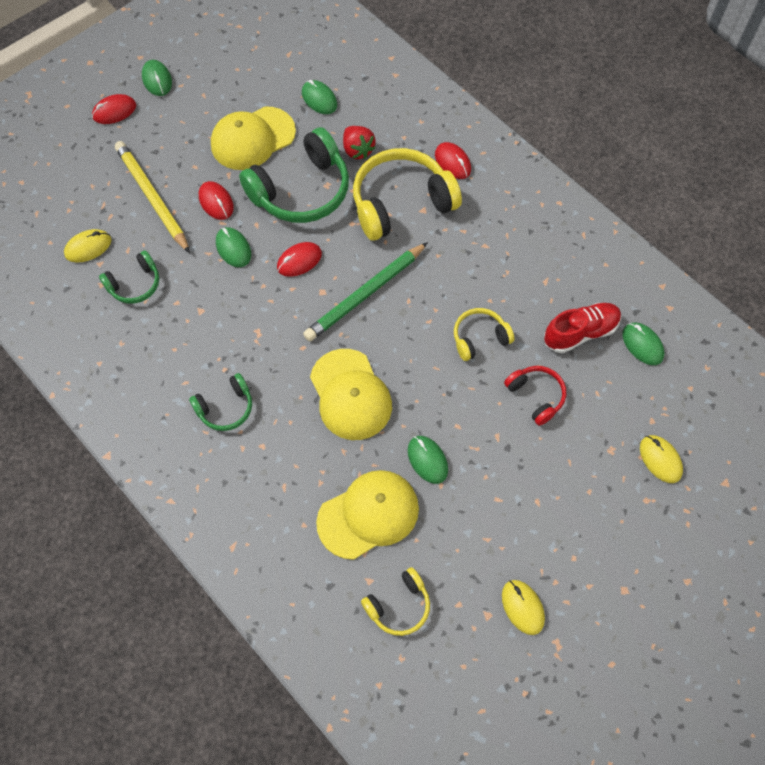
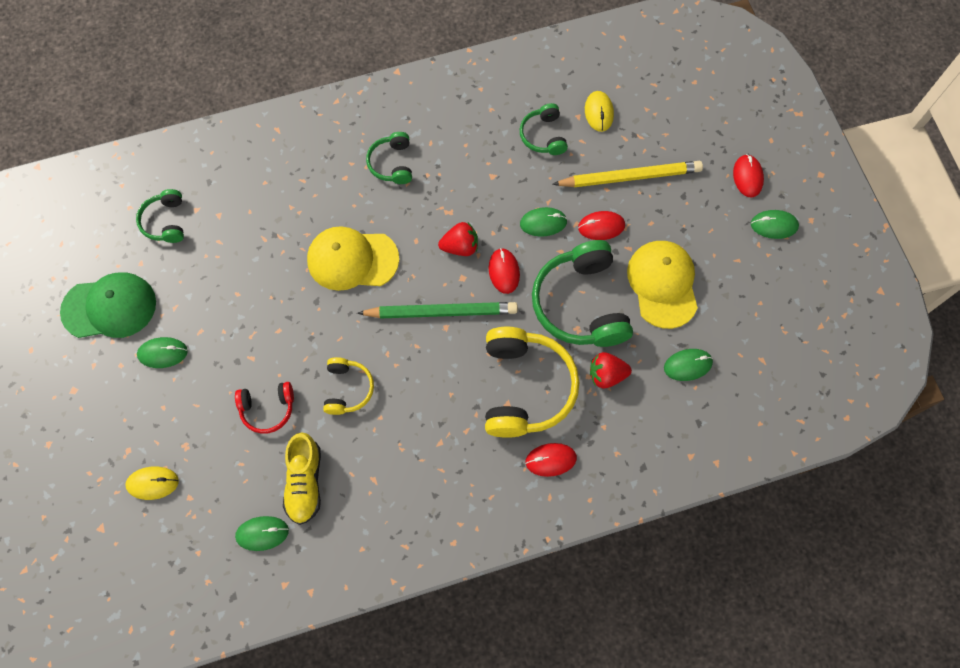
camera: 115 degrees right, 5 degrees up
(291, 306) = (460, 246): none -> red strawberry
(365, 294) = (441, 312): green pencil -> green pencil turned 105 degrees clockwise
(368, 515) = (245, 230): yellow cap -> none
(398, 605) = (165, 221): yellow headphones -> green headphones
(427, 460) = (263, 293): green mouse -> green mouse (163, 353)
(522, 607) = (109, 307): yellow mouse -> green cap
(580, 333) = (305, 482): red shoe -> yellow shoe

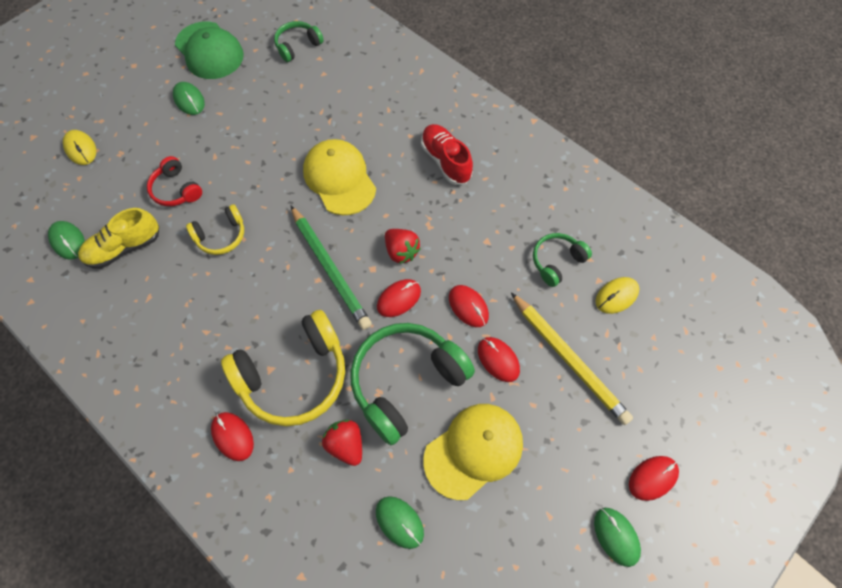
camera: 60 degrees right, 5 degrees down
(392, 163) = (446, 161): green headphones -> red shoe
(543, 223) = (468, 307): green mouse -> red mouse

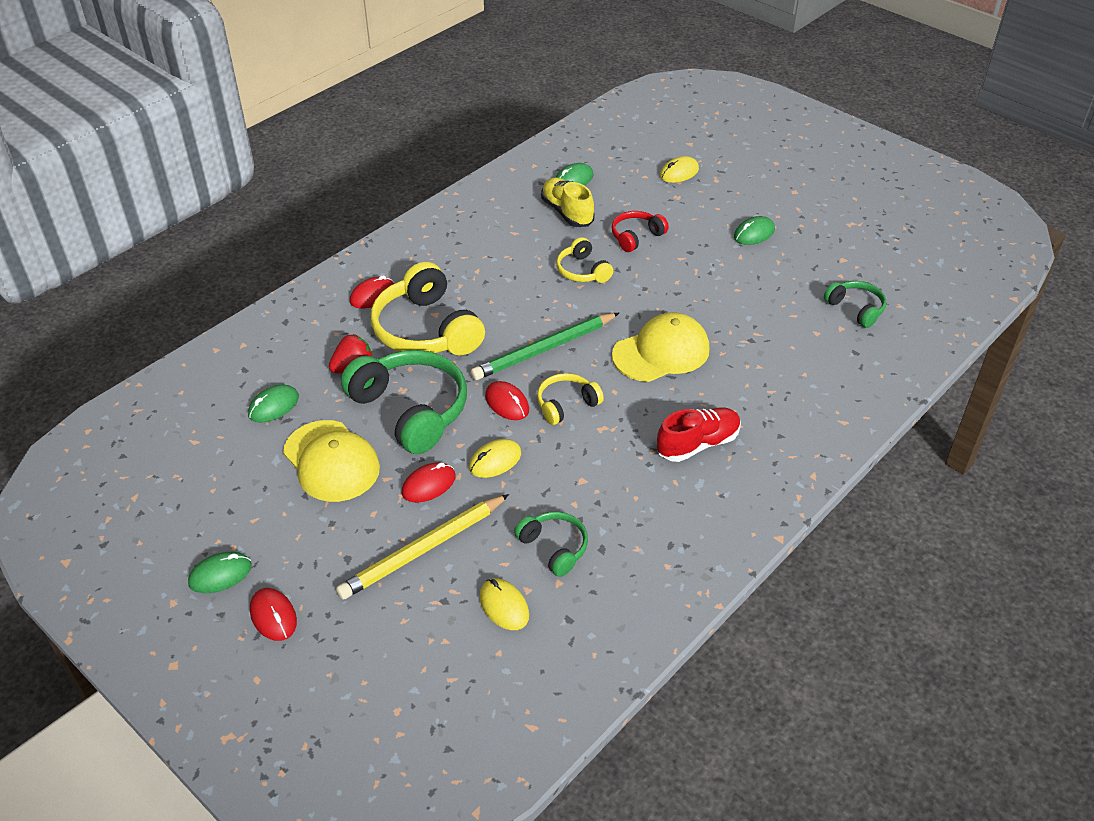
camera: 90 degrees right, 20 degrees down
(209, 51) = (829, 241): green cap -> none
(401, 251) = (566, 405): red strawberry -> yellow headphones
(468, 307) = (495, 461): red mouse -> yellow mouse

